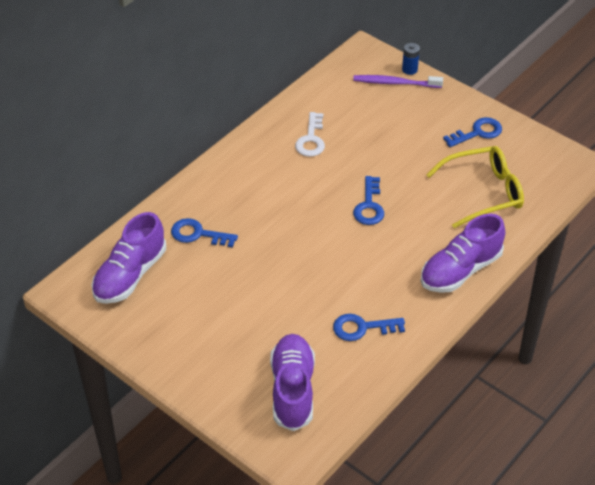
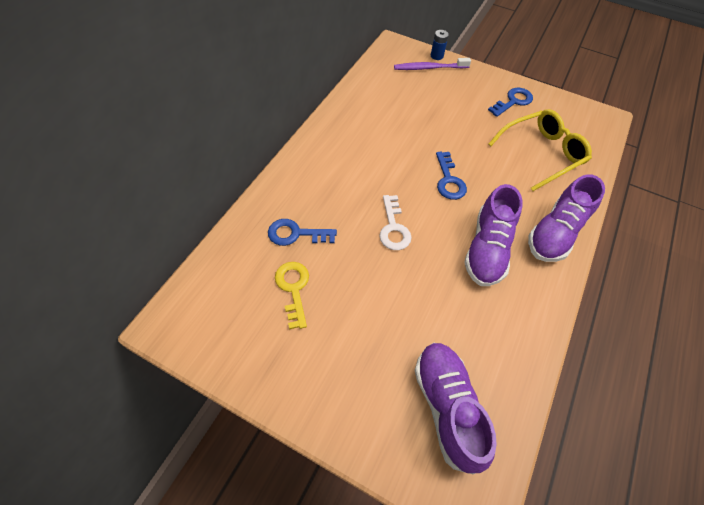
camera: 15 degrees left, 10 degrees up
(130, 275) = (235, 292): purple shoe -> purple shoe (487, 249)
(183, 280) = (293, 289): none -> yellow key
(311, 139) = (375, 124): white key -> white key (393, 227)
(362, 328) = (491, 313): blue key -> none

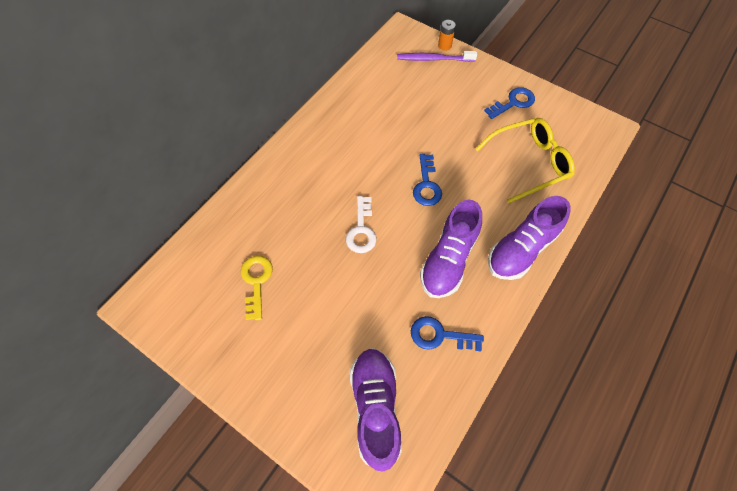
camera: 10 degrees right, 5 degrees up
(296, 234) = (268, 228): blue key -> blue key (440, 335)
(437, 56) = (444, 45): blue battery -> orange battery

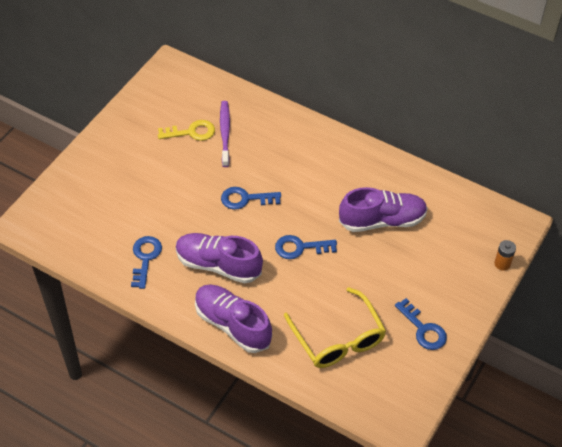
camera: 85 degrees right, 10 degrees down
(361, 229) = (246, 199): white key -> blue key
(375, 408) = (87, 216): purple shoe -> purple shoe (382, 220)
(433, 59) = (477, 253): purple toothbrush -> purple toothbrush (225, 133)

